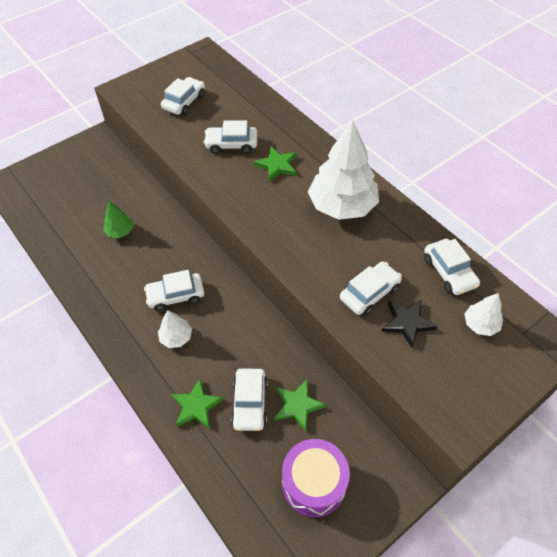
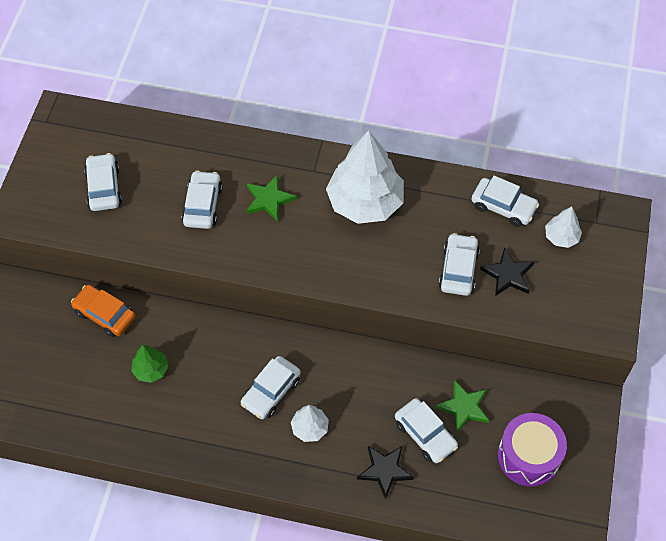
camera: 40 degrees left, 5 degrees up
(129, 184) = (105, 314): none -> orange car
(196, 406) = (385, 470): green star -> black star
(231, 144) = (203, 205): white car -> white car turned 135 degrees clockwise

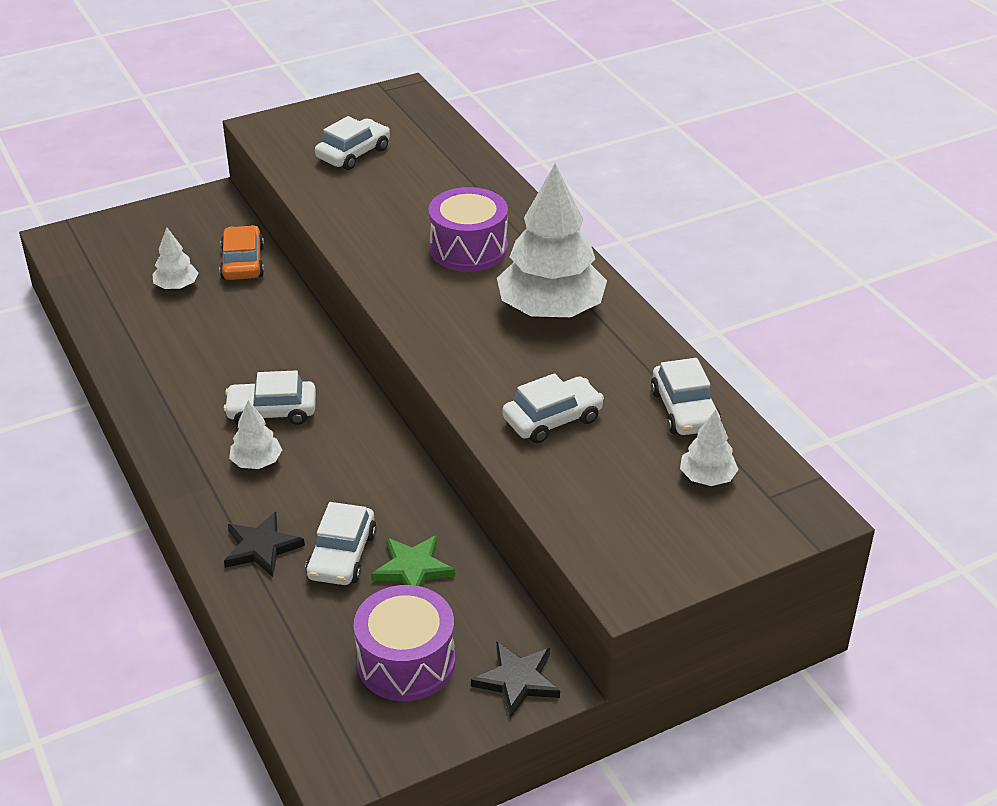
camera: 50 degrees right, 20 degrees down
(92, 367) = (176, 286): none -> white tree
(151, 370) = (212, 321): green tree -> none
(203, 205) = (408, 215): white car -> none
(269, 199) = (468, 249): green star -> purple drum
(508, 275) = (596, 461): black star -> black star (517, 680)

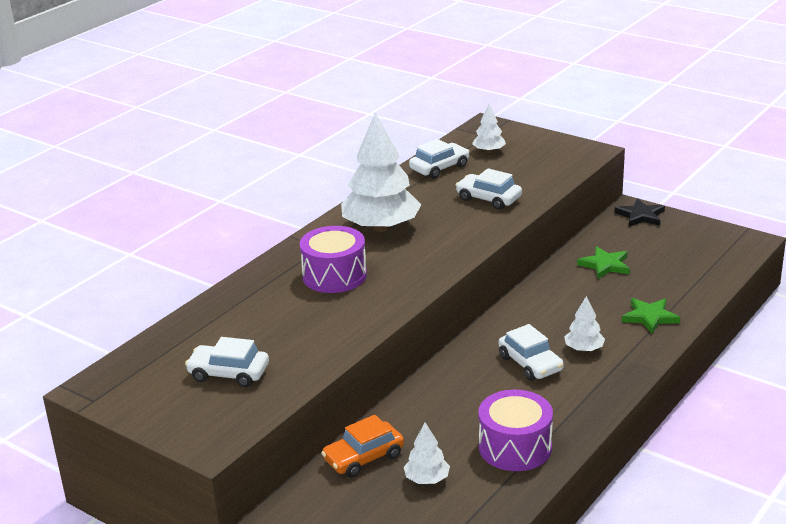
camera: 115 degrees left, 10 degrees down
(261, 547) = (649, 317): black star -> green star
(342, 555) = (623, 289): white car -> none
(406, 662) = (668, 246): purple drum -> purple drum (515, 447)

